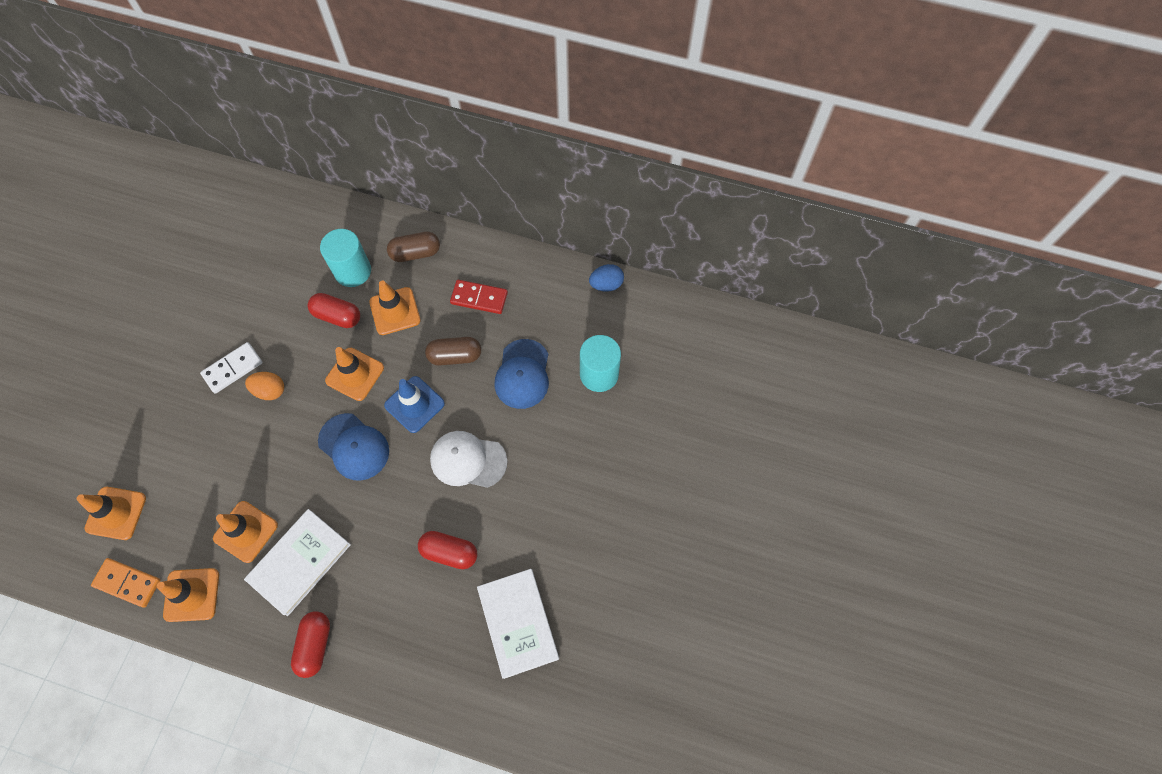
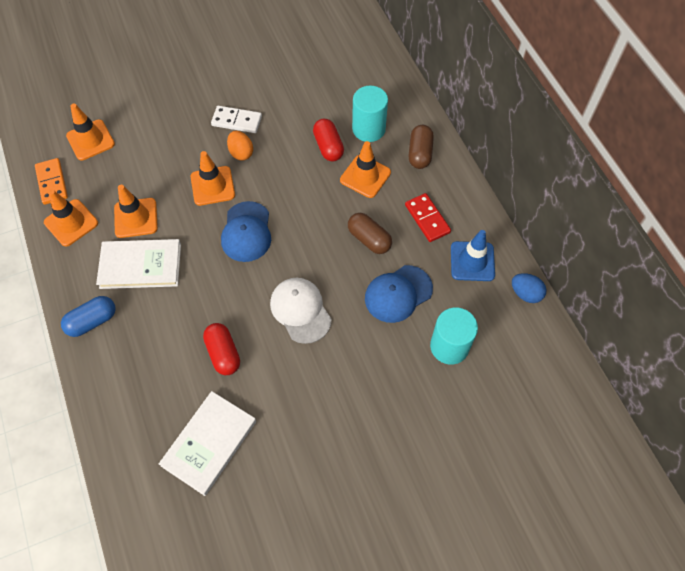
camera: 50 degrees right, 5 degrees down
(315, 645) = (92, 321): red capsule -> blue capsule
(355, 374) = (297, 190): orange traffic cone -> orange traffic cone (212, 186)
(414, 404) = (310, 243): blue traffic cone -> blue traffic cone (472, 261)
(415, 253) = (420, 153): brown capsule -> brown capsule turned 60 degrees clockwise

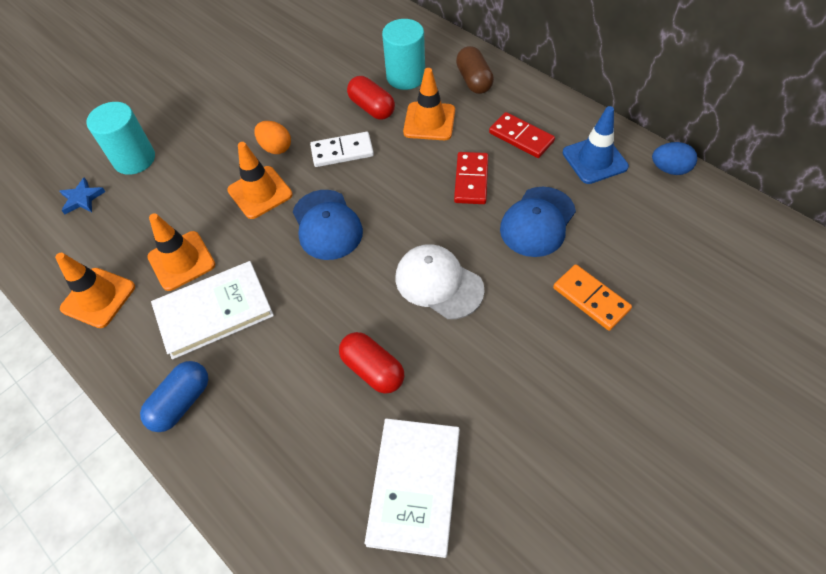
camera: 20 degrees left, 5 degrees down
(52, 182) = (52, 262): orange domino -> orange domino (590, 299)
(90, 140) = (82, 198): orange traffic cone -> blue star
(237, 121) = (253, 118): white domino -> white domino (342, 151)
(369, 239) = (471, 180): brown capsule -> red domino
(449, 346) = (627, 253): turquoise cylinder -> turquoise cylinder (134, 159)

